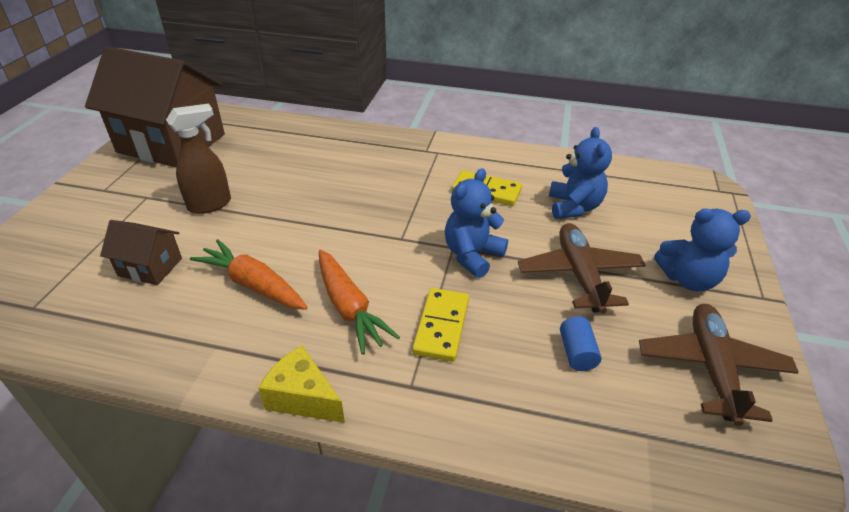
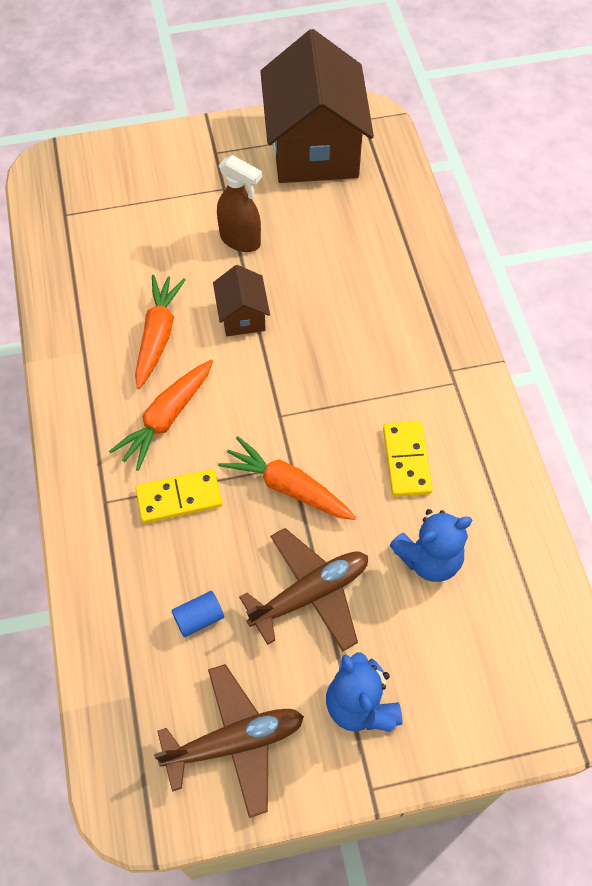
camera: 65 degrees right, 20 degrees up
(150, 267) = (141, 253): brown house -> brown house (242, 316)
(303, 397) = (62, 434): yellow cheese -> none
(472, 255) = (287, 487): blue teddy bear -> orange carrot

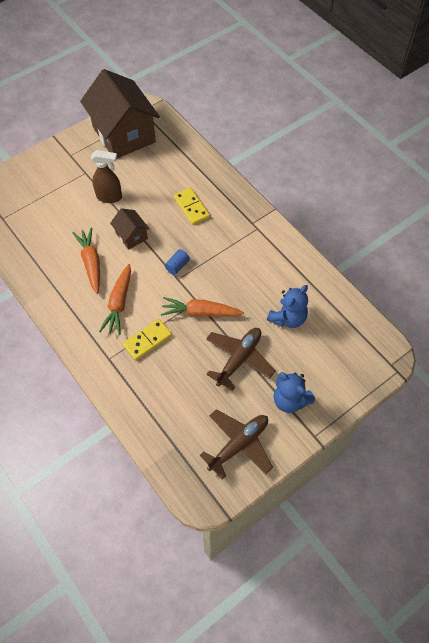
camera: 25 degrees left, 0 degrees up
(199, 618) = (189, 394): blue cylinder -> blue cylinder (177, 266)
(406, 460) = (253, 275): yellow domino -> yellow domino (191, 207)

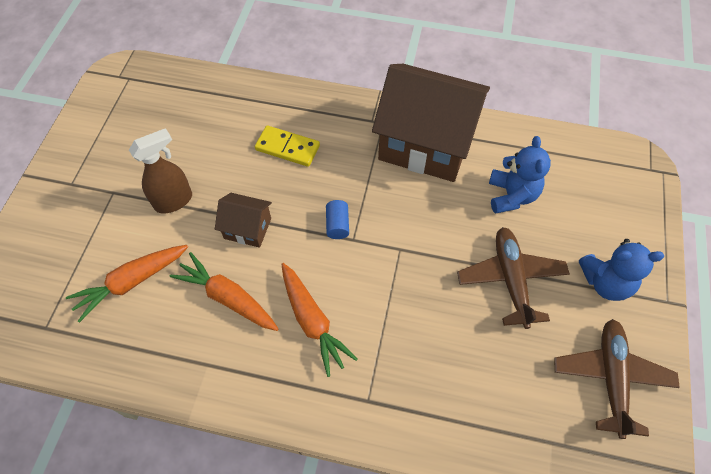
camera: 40 degrees left, 0 degrees up
(124, 134) = (121, 116): brown house -> brown house (426, 144)
(147, 340) = (391, 340): yellow domino -> none
(200, 312) = (417, 259): orange carrot -> orange carrot (131, 282)

